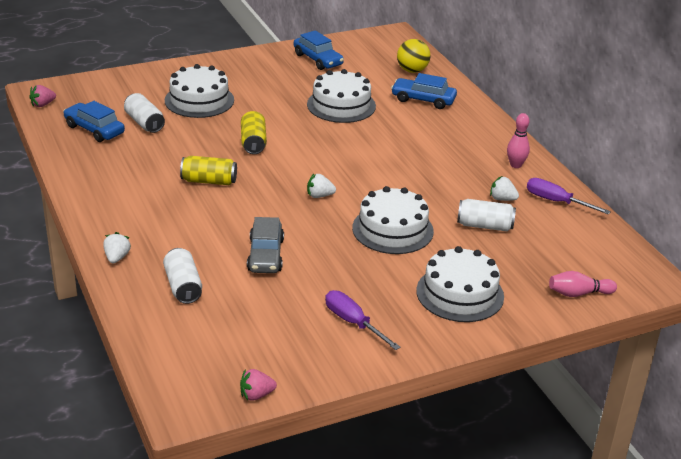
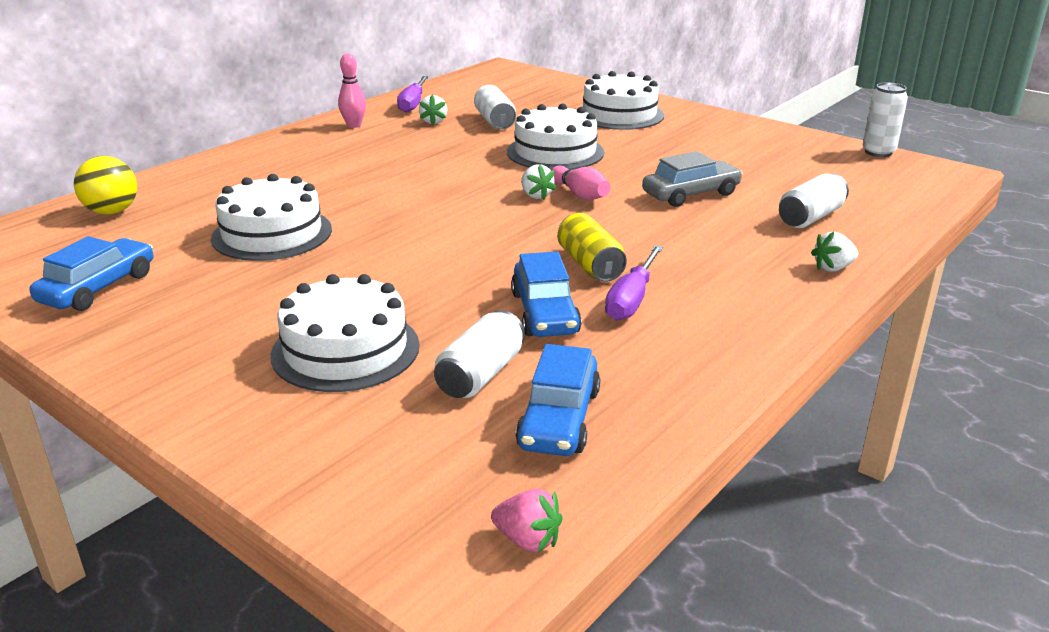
camera: 115 degrees left, 5 degrees down
(253, 142) = (449, 264): yellow can -> none
(256, 395) = (878, 152): pink strawberry -> white can
(353, 322) = (726, 140): purple screwdriver -> purple screwdriver (631, 299)
(423, 100) = (214, 189): blue car -> blue car (544, 313)
(578, 293) = (556, 83): pink bowling pin -> pink bowling pin (580, 194)

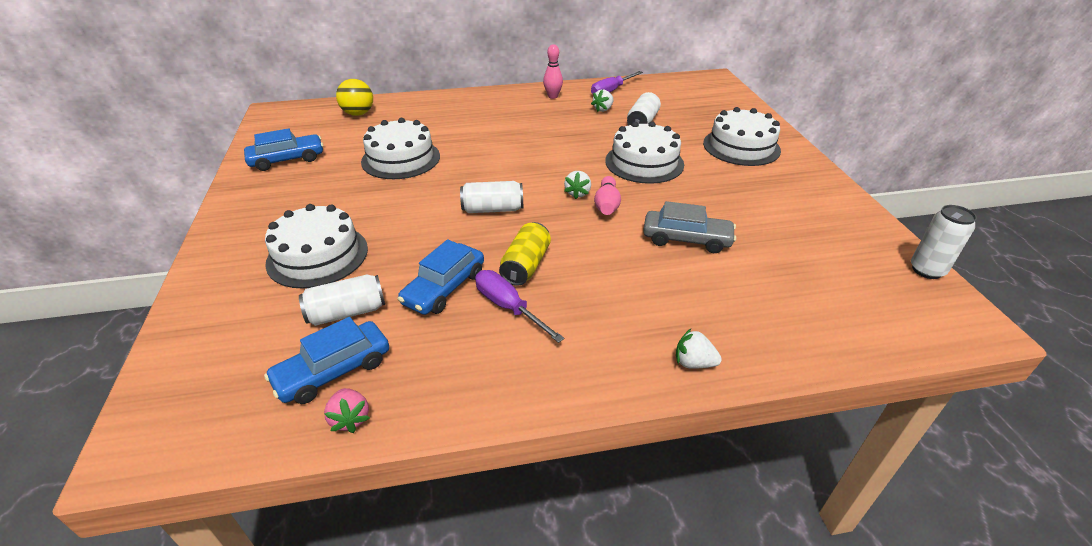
camera: 40 degrees right, 10 degrees up
(528, 540) = (196, 442): pink strawberry -> pink strawberry (350, 419)
(631, 299) = (508, 307): purple screwdriver -> purple screwdriver turned 75 degrees clockwise
(810, 217) = (751, 305): white can -> white can (493, 209)

